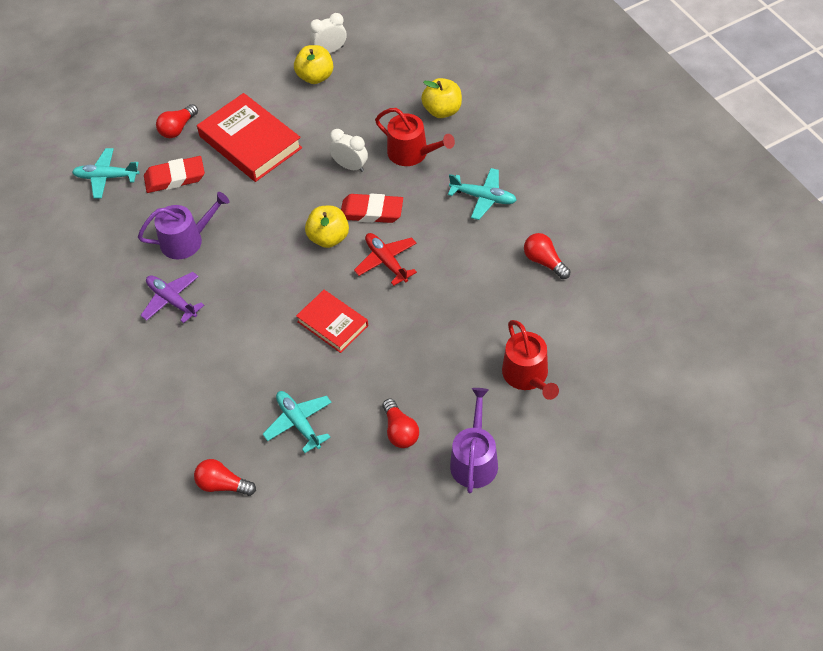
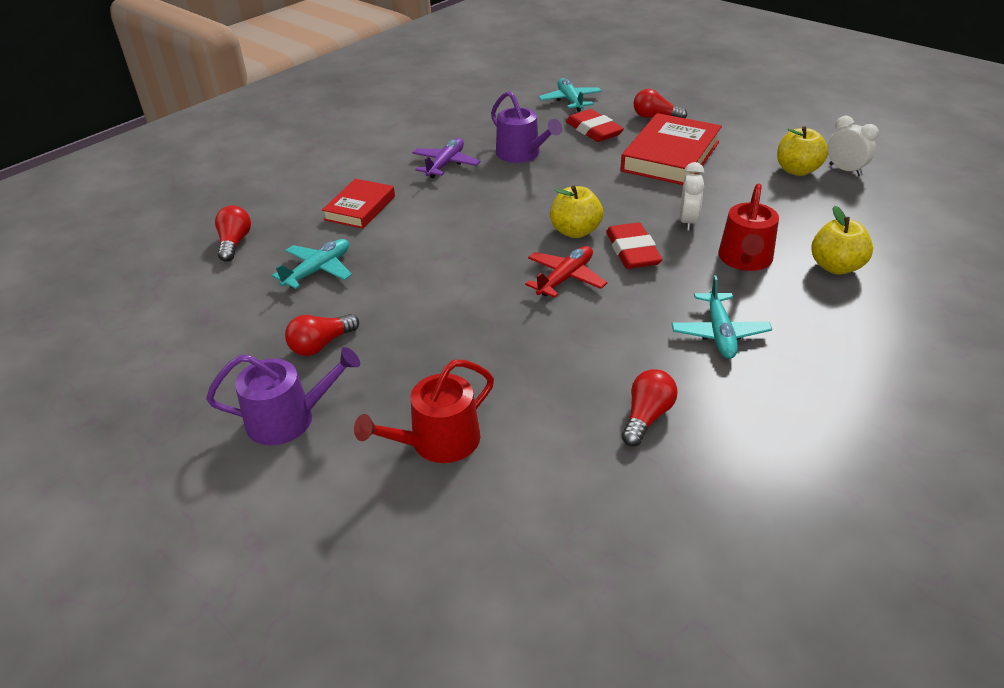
camera: 70 degrees right, 15 degrees down
(332, 323) = (458, 261): red book -> red book (360, 208)

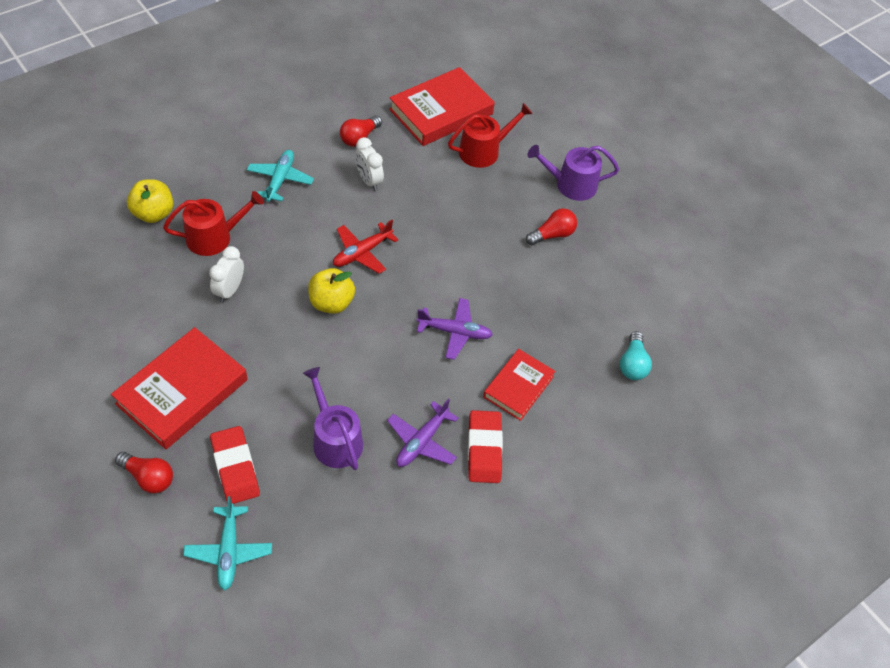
camera: 175 degrees left, 15 degrees up
(235, 243) = (632, 364): red light bulb -> turquoise light bulb
(318, 270) = (556, 310): turquoise plane -> none
(433, 233) = (455, 332): none -> purple plane
(530, 498) = (441, 112): none -> red book
(632, 251) = (296, 268): red eraser -> red eraser (484, 449)
(745, 259) = (215, 237): red watering can -> red watering can turned 45 degrees clockwise
(797, 170) = (78, 334): yellow apple -> none
(845, 170) = (33, 323): white clock -> white clock (369, 181)

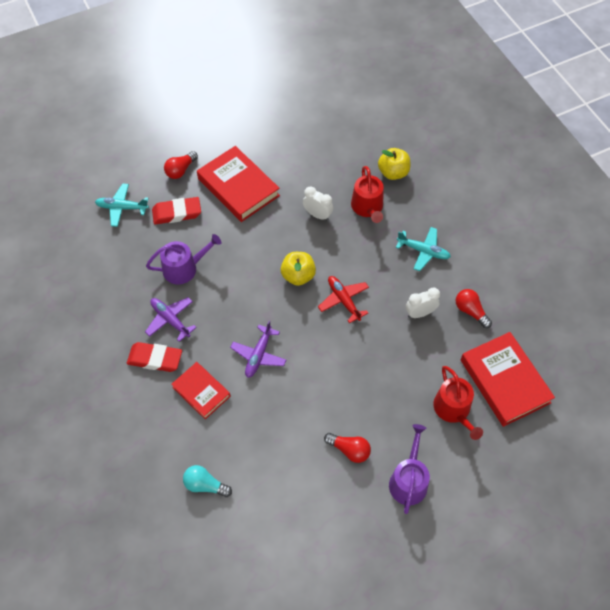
camera: 105 degrees right, 5 degrees up
(552, 235) = (349, 450): red light bulb -> red light bulb turned 45 degrees counterclockwise

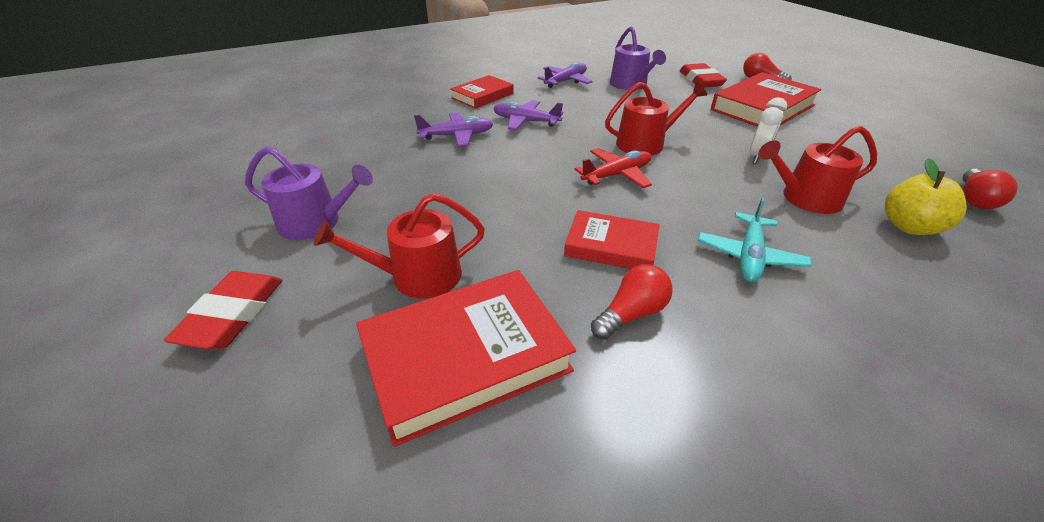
camera: 90 degrees right, 20 degrees down
(122, 208) = (690, 59): turquoise plane -> none
(155, 359) = (521, 77): red eraser -> red eraser (232, 314)
(205, 485) = (379, 100): turquoise light bulb -> none
(284, 406) = (457, 136): none -> purple plane
(298, 276) = (646, 143): yellow apple -> red watering can
(349, 450) = (384, 176): red light bulb -> red light bulb (974, 199)
(420, 313) = (611, 246): white clock -> red book

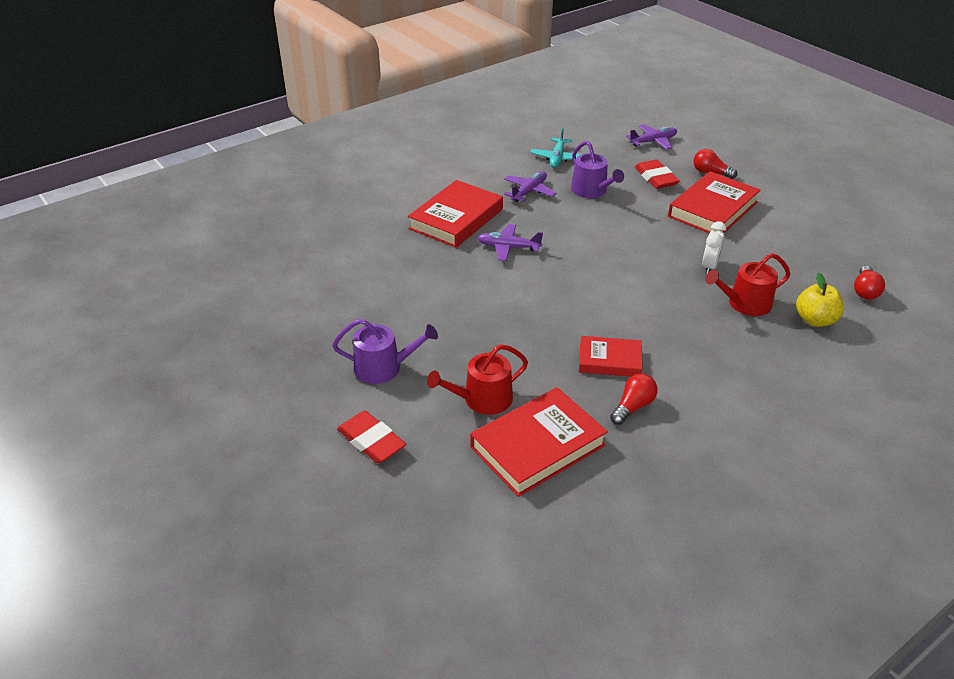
camera: 10 degrees left, 0 degrees up
(232, 314) = (371, 441): red eraser -> red eraser turned 45 degrees counterclockwise
(457, 136) = (454, 270): purple plane -> purple plane (653, 141)
(482, 96) = (456, 219): red book -> red book, size x1.65
(617, 175) = (600, 297): red plane -> none
(646, 143) = (618, 262): red watering can -> none
(749, 256) = (705, 357): turquoise plane -> turquoise plane (557, 158)

